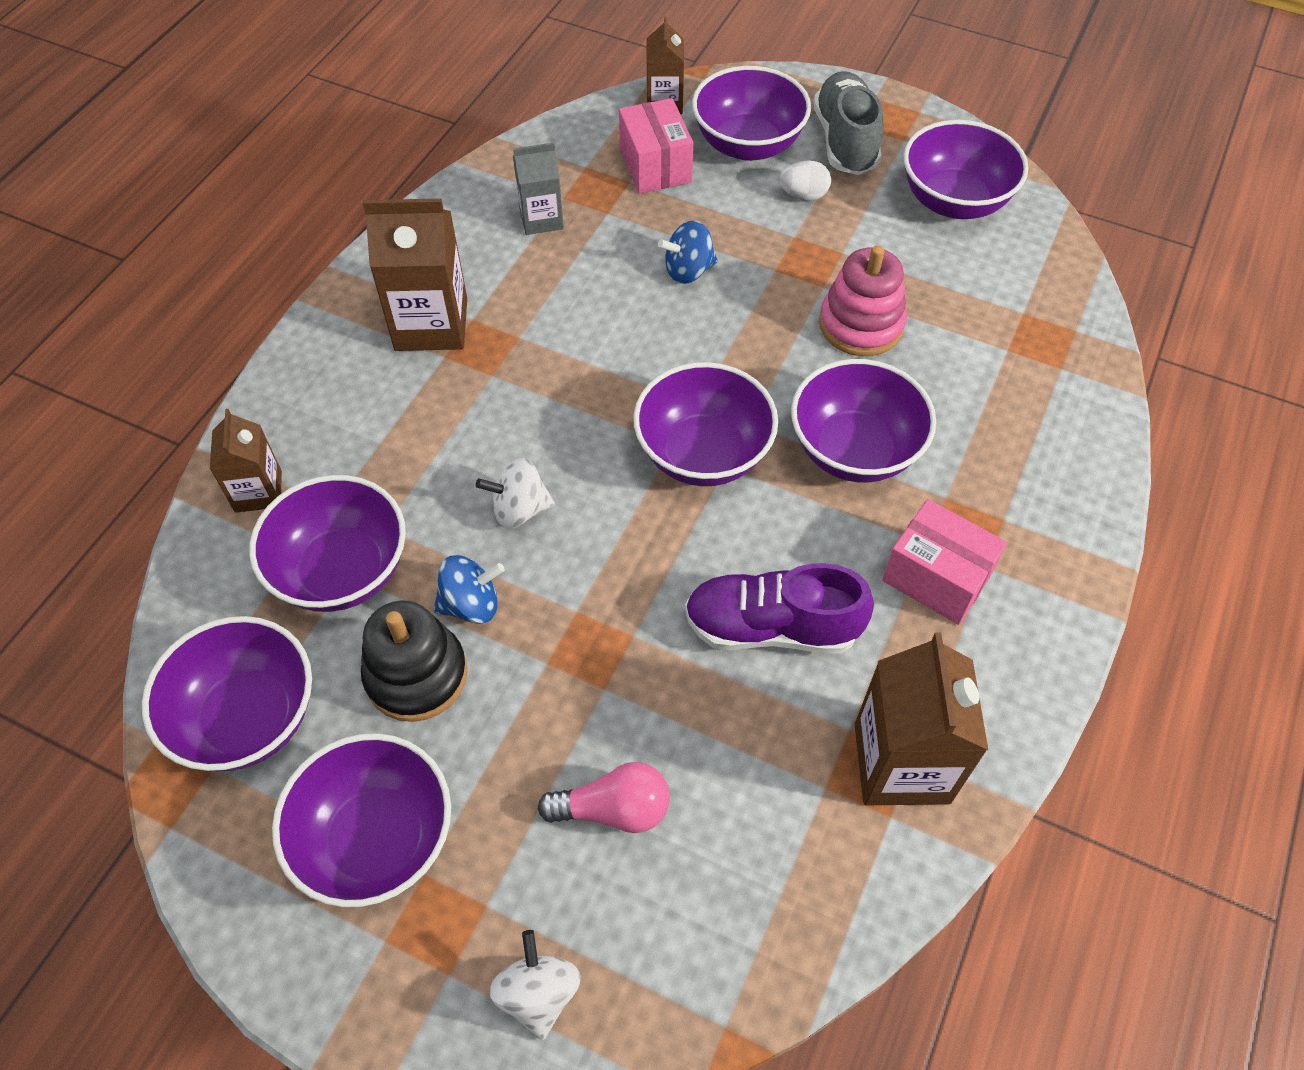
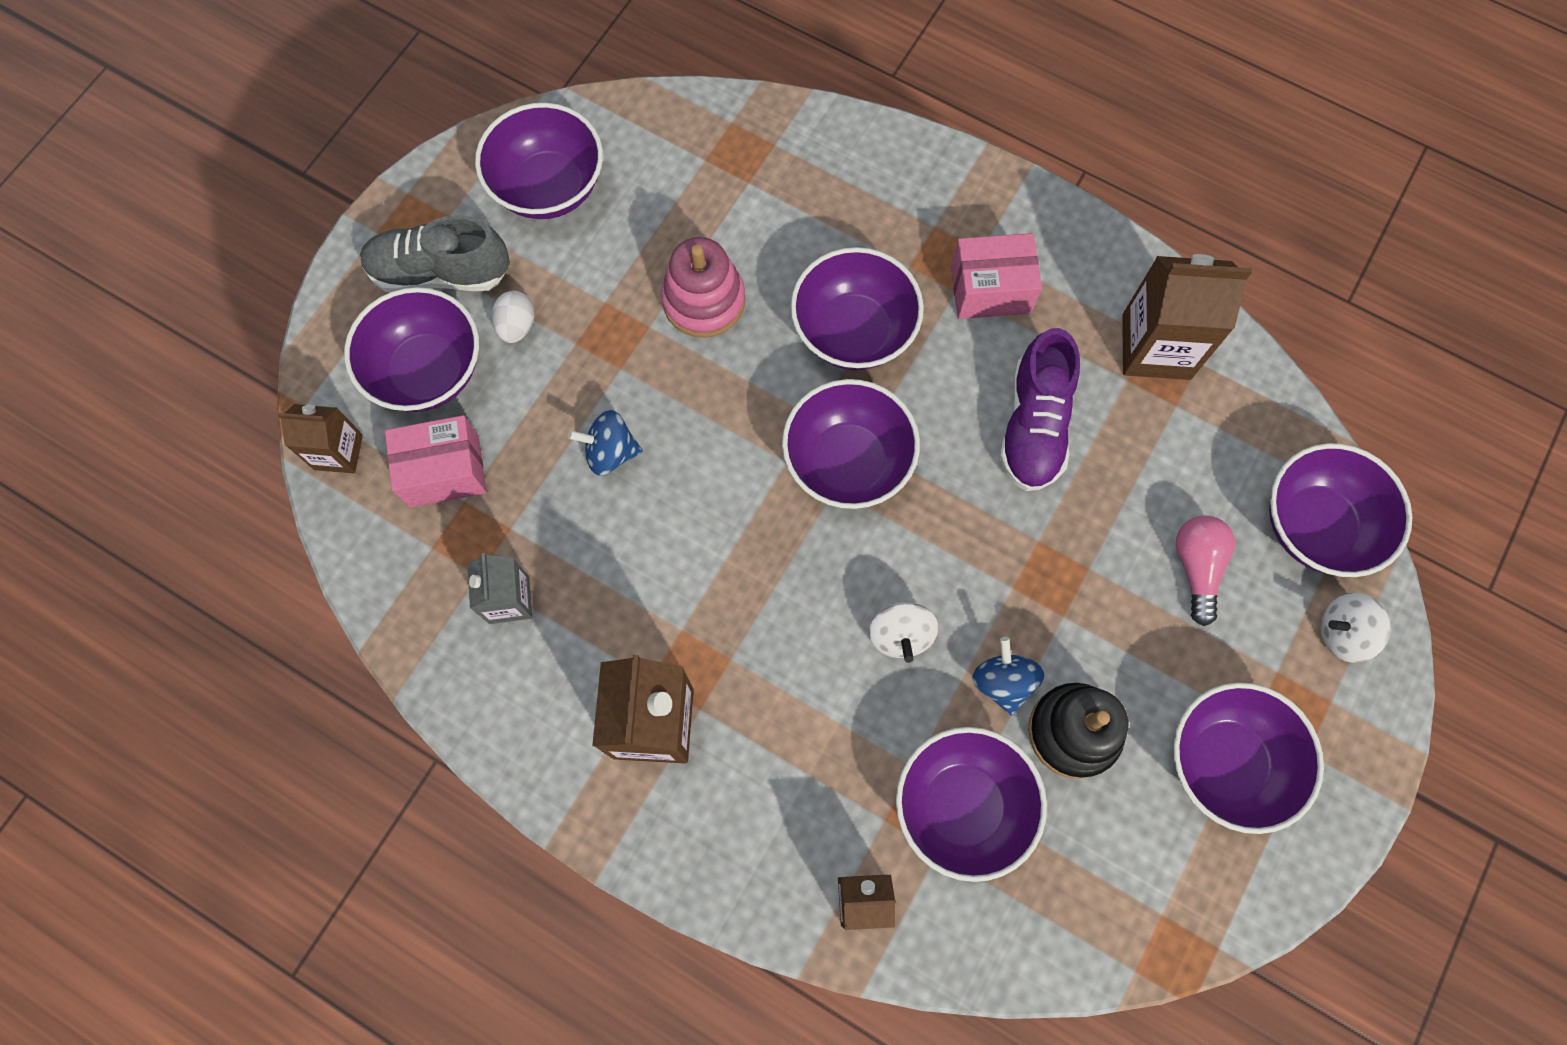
camera: 85 degrees left, 15 degrees up
(248, 718) = (1114, 886): purple bowl -> purple bowl (1315, 525)
(688, 271) = (610, 452): blue spinning top -> blue spinning top turned 105 degrees clockwise
(936, 578) = (990, 290): pink box -> pink box turned 45 degrees clockwise

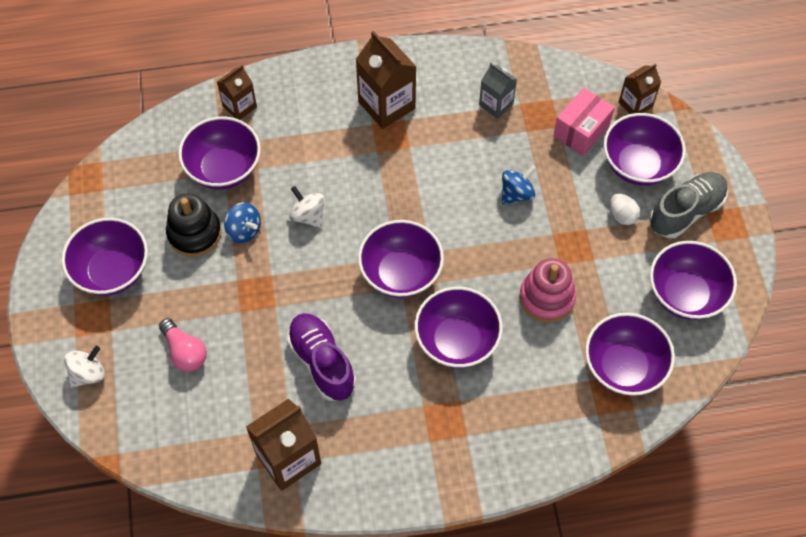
camera: 140 degrees right, 10 degrees down
(990, 290) = (405, 421): pink box -> none
(1315, 525) = (135, 421): purple bowl -> purple bowl (623, 367)

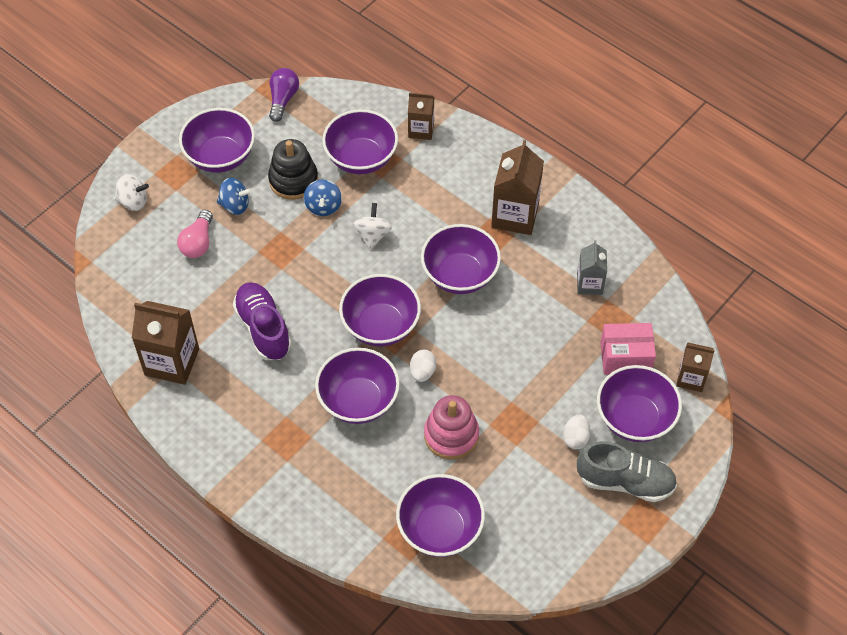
camera: 50 degrees right, 5 degrees down
(102, 181) = (283, 99): none -> purple light bulb
(322, 362) = (263, 328): purple shoe -> purple shoe turned 45 degrees counterclockwise
(471, 275) = (422, 372): none -> white egg
(516, 194) = (523, 353): blue spinning top -> blue spinning top (235, 205)
(685, 294) = (547, 531): purple bowl -> purple bowl (460, 275)

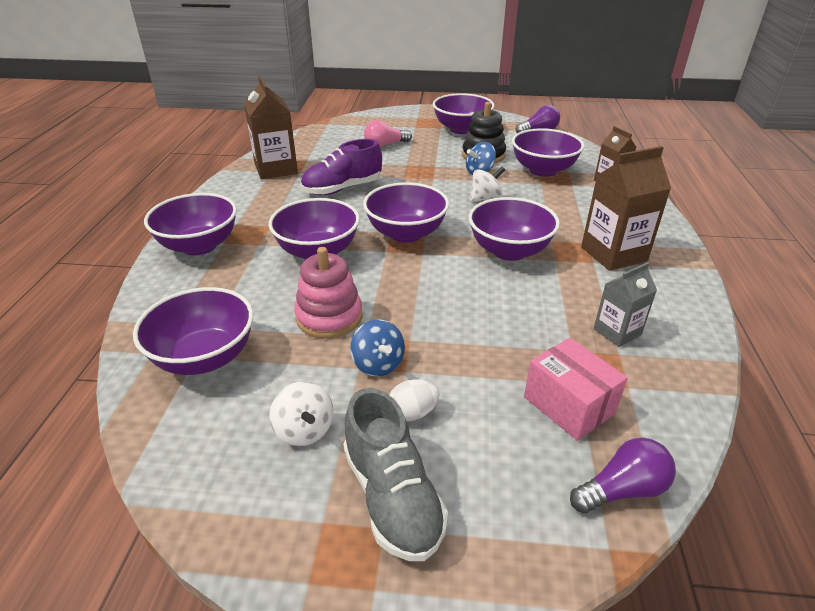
camera: 55 degrees right, 20 degrees down
(133, 201) = (388, 119): white spinning top -> white spinning top (304, 430)
(235, 205) = (432, 145): blue spinning top -> blue spinning top (378, 364)
(263, 328) = (342, 189): purple shoe -> purple shoe turned 150 degrees counterclockwise
(422, 372) = (383, 272): white egg -> none
(634, 418) = (496, 457): purple bowl -> purple bowl (199, 246)
(691, 378) = (622, 490): brown carton -> purple light bulb

